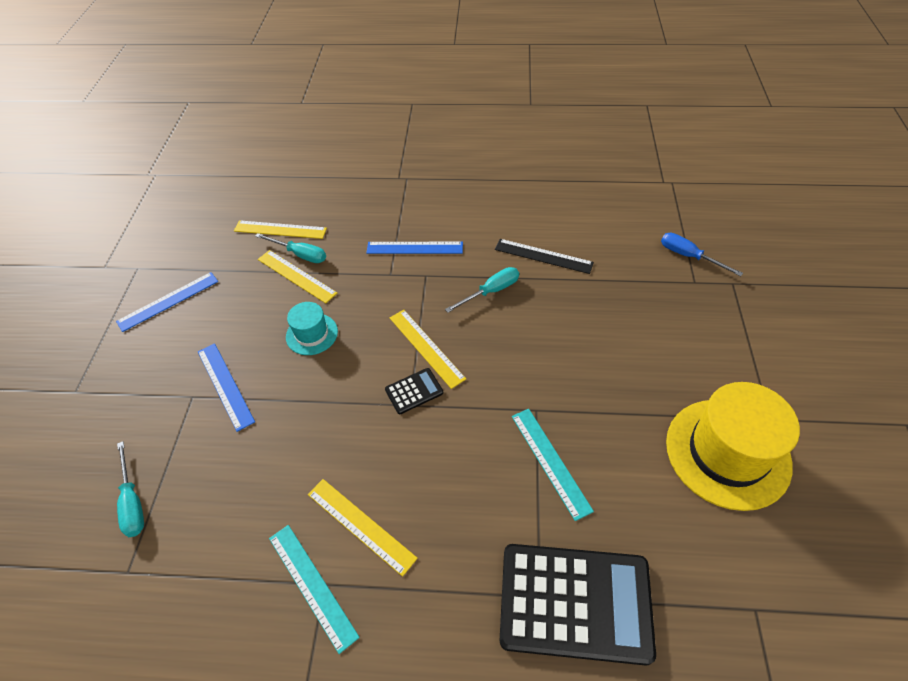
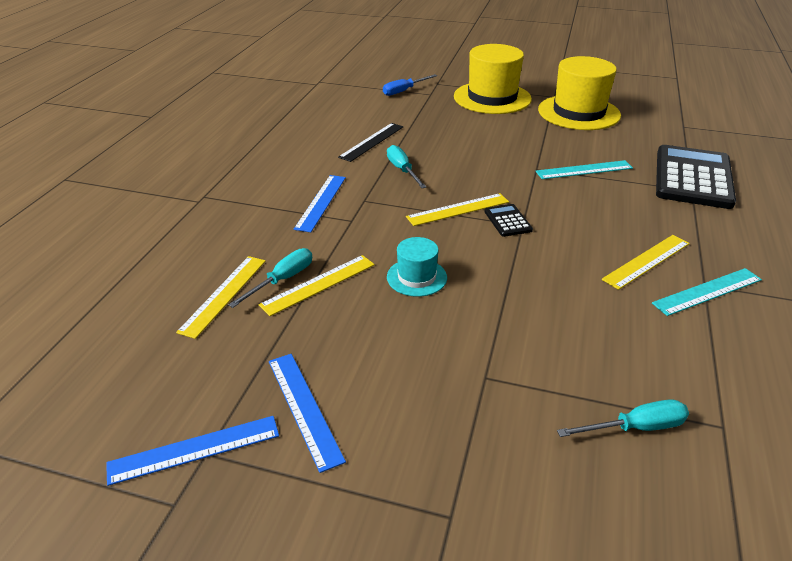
camera: 80 degrees left, 15 degrees down
(225, 385) = (474, 347): blue ruler -> blue ruler (194, 449)
(720, 346) = (492, 98): none -> yellow hat

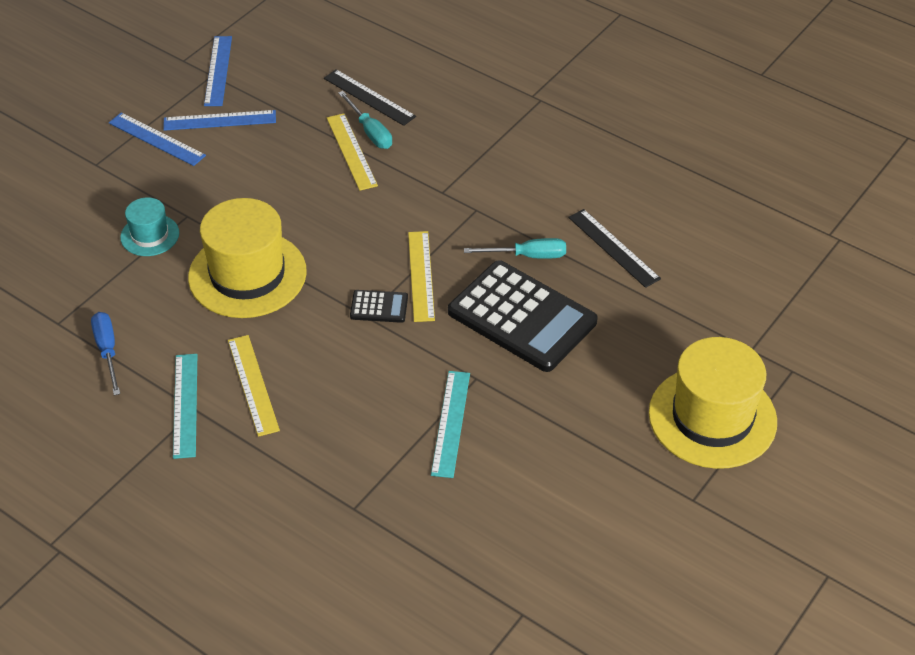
camera: 110 degrees right, 10 degrees up
(224, 295) = (369, 97): yellow ruler -> black ruler
(321, 202) = (488, 177): blue ruler -> blue ruler (157, 139)
(404, 91) = (772, 322): blue screwdriver -> blue screwdriver (107, 351)
(416, 277) = (326, 212): turquoise hat -> turquoise hat (150, 235)
(578, 112) = (620, 502): yellow hat -> yellow hat (247, 274)
(635, 427) = (90, 275): turquoise screwdriver -> none
(693, 178) = (378, 527): black calculator -> black calculator (522, 317)

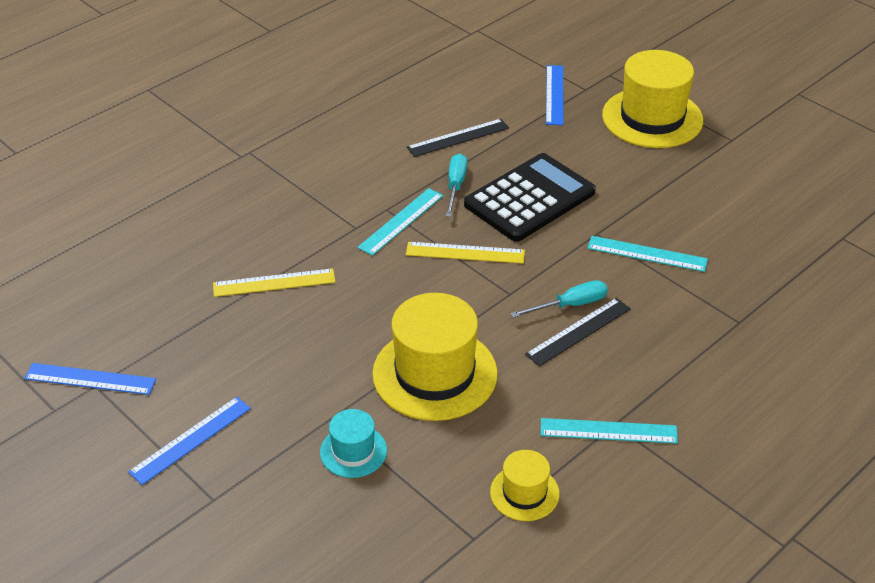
camera: 80 degrees left, 5 degrees down
(107, 351) = (524, 493): blue screwdriver -> yellow hat
(219, 120) = (181, 382): blue ruler -> blue ruler (554, 94)
(253, 384) = (587, 379): yellow ruler -> none
(369, 97) = (194, 262): black ruler -> black ruler (578, 331)
(370, 132) = (249, 267): turquoise screwdriver -> turquoise screwdriver (570, 305)
(379, 307) = (500, 284): black calculator -> none
(459, 222) = (401, 221): none -> turquoise ruler

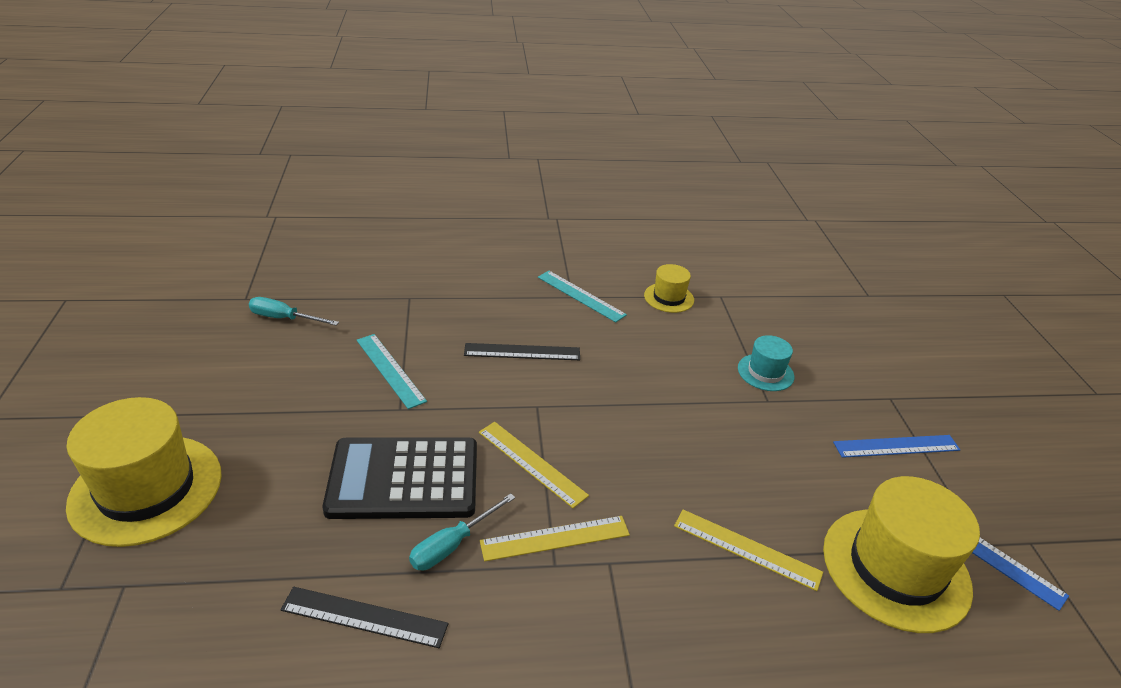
camera: 145 degrees left, 5 degrees down
(401, 221) = (555, 538): turquoise ruler -> yellow ruler
(435, 373) = (661, 385): yellow hat -> yellow hat (895, 568)
(554, 94) = (167, 604): blue ruler -> none
(570, 305) = (503, 371): turquoise screwdriver -> turquoise screwdriver (284, 318)

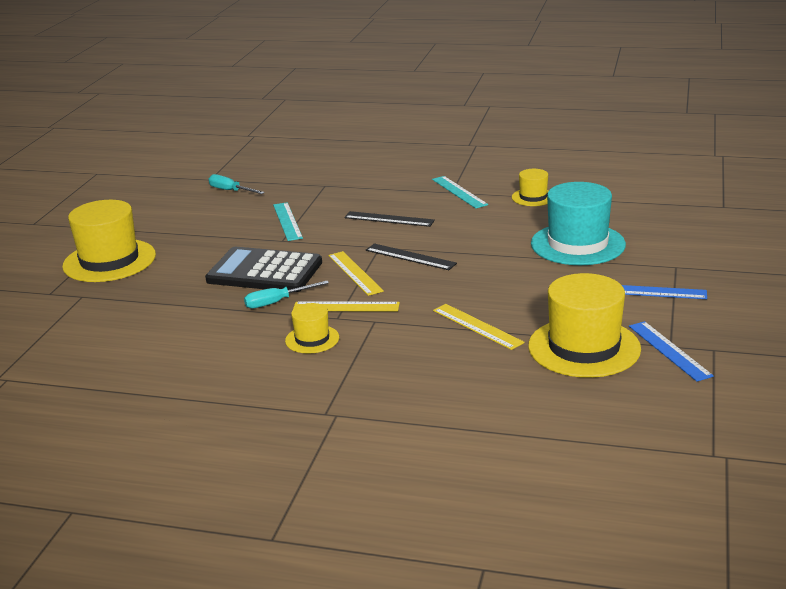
camera: 25 degrees right, 10 degrees down
(364, 617) = (206, 323): black ruler -> black ruler (410, 257)
(543, 623) = (312, 339): none -> yellow hat
(765, 372) = (577, 244): turquoise hat -> turquoise hat, size x1.97

